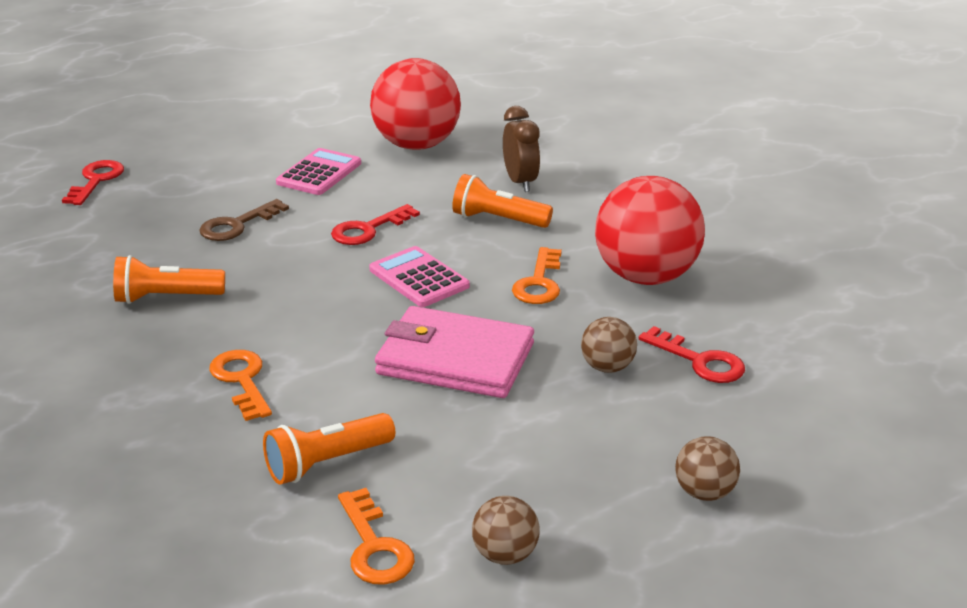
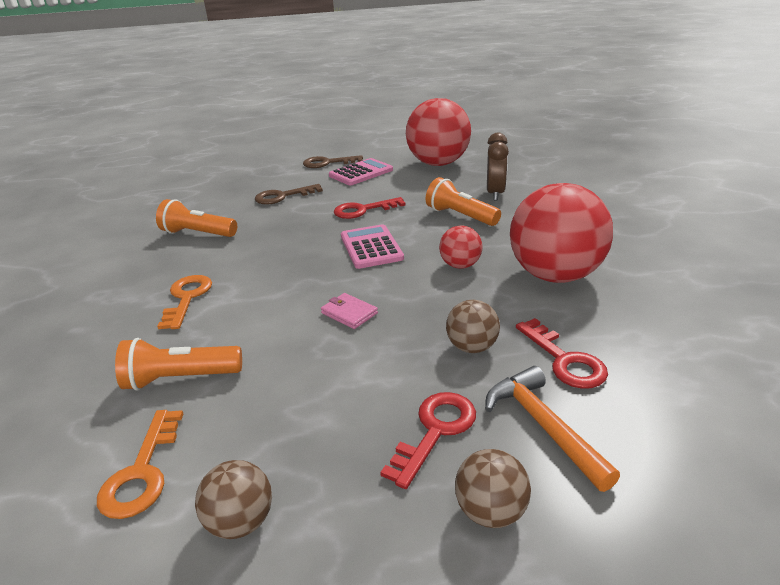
camera: 25 degrees right, 0 degrees up
(96, 180) = (229, 163): red key -> red key (435, 431)
(256, 162) = (328, 163): none -> brown key
(455, 359) = (349, 313): pink wallet -> pink wallet, size x0.40
(539, 282) = (460, 265): orange key -> red ball
(710, 420) = (543, 425): none -> orange hammer

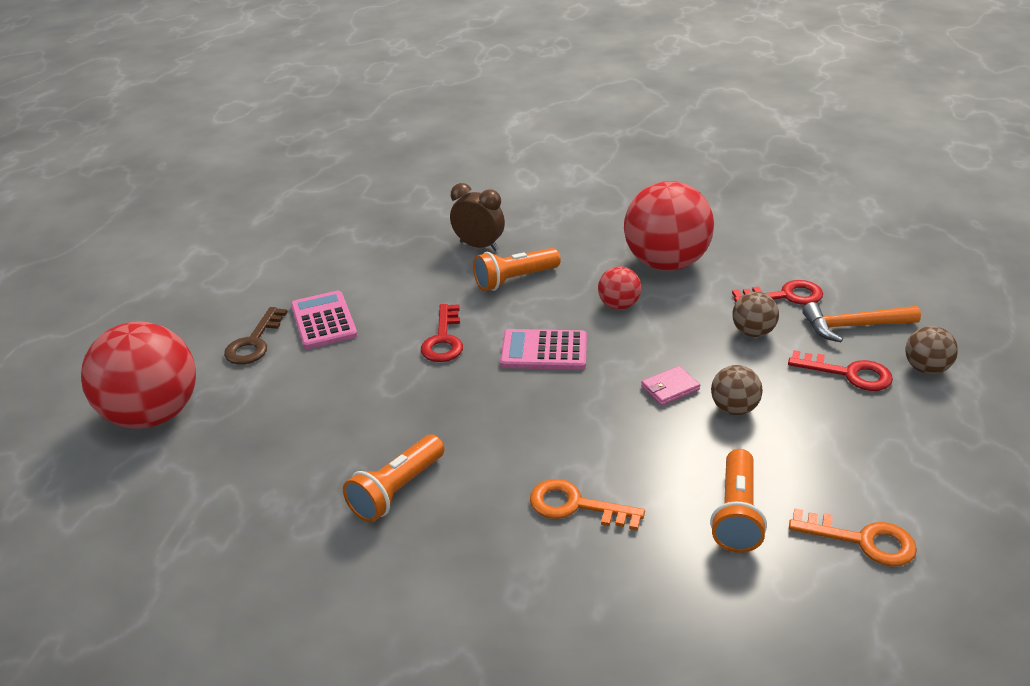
camera: 70 degrees left, 5 degrees up
(241, 521) = (922, 483): brown ball -> brown ball (734, 408)
(283, 196) = (338, 398): brown key -> none
(435, 431) = (848, 373): red key -> red key turned 150 degrees clockwise
(438, 163) = (356, 259): red ball -> red ball (154, 414)

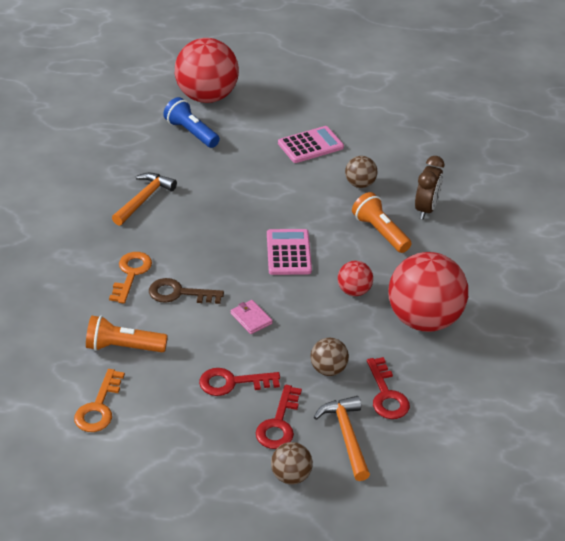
camera: 80 degrees right, 5 degrees up
(242, 434) = (191, 133): none -> blue flashlight
(254, 342) = (282, 120): brown key -> brown key (179, 293)
(396, 490) = (144, 199): orange flashlight -> orange hammer
(443, 339) = (296, 203): red key -> red key (232, 382)
(734, 408) = (230, 352): brown ball -> brown ball (360, 184)

